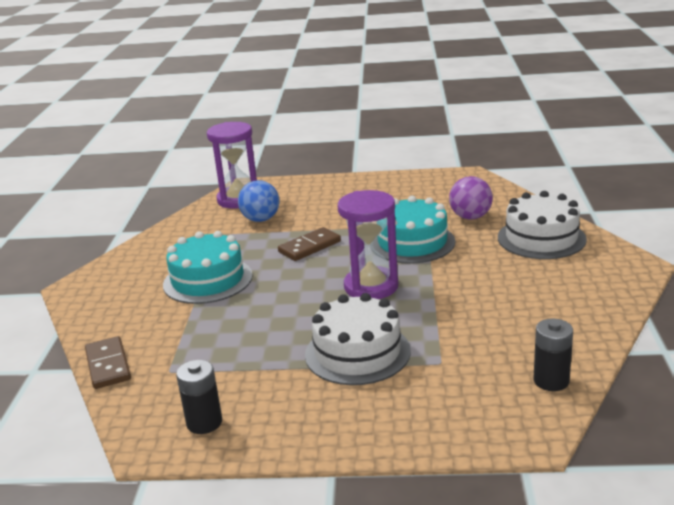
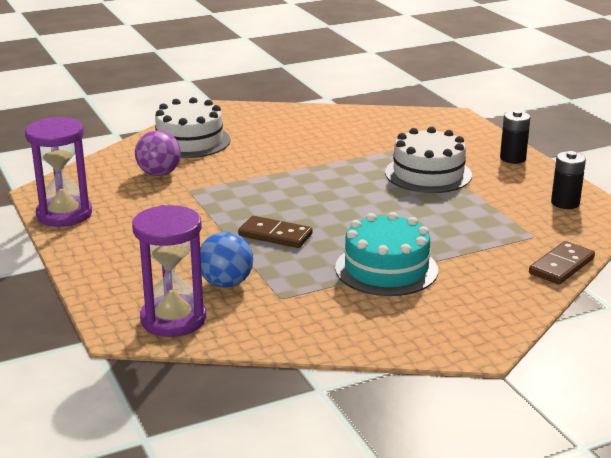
camera: 120 degrees left, 0 degrees up
(371, 286) = (329, 189): purple hourglass -> purple hourglass (64, 214)
(412, 242) = (232, 189): turquoise cake -> none
(551, 381) = (395, 117): black battery -> black battery (512, 158)

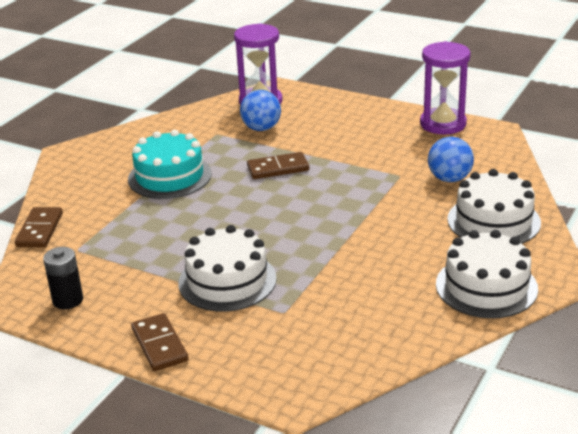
camera: 145 degrees right, 5 degrees up
(159, 174) = (449, 179): purple ball -> blue ball
(266, 117) = (486, 286): none -> white cake
(512, 158) = (160, 345): black battery -> brown domino

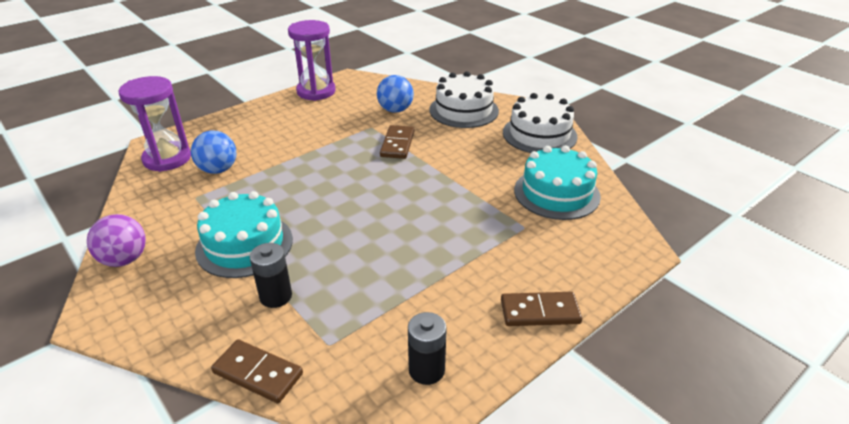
camera: 70 degrees left, 5 degrees up
(117, 210) = (276, 296): none -> black battery
(127, 138) = (124, 259): none -> purple ball
(227, 281) = (461, 247): white cake -> none
(278, 168) = (300, 178): brown domino -> brown domino (397, 144)
(362, 322) = (556, 193): none -> turquoise cake

